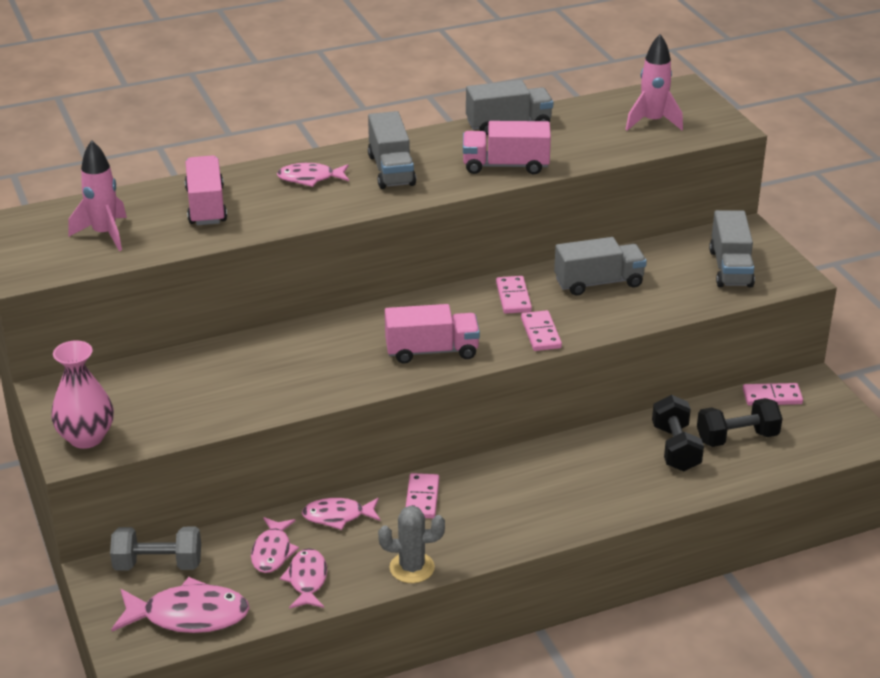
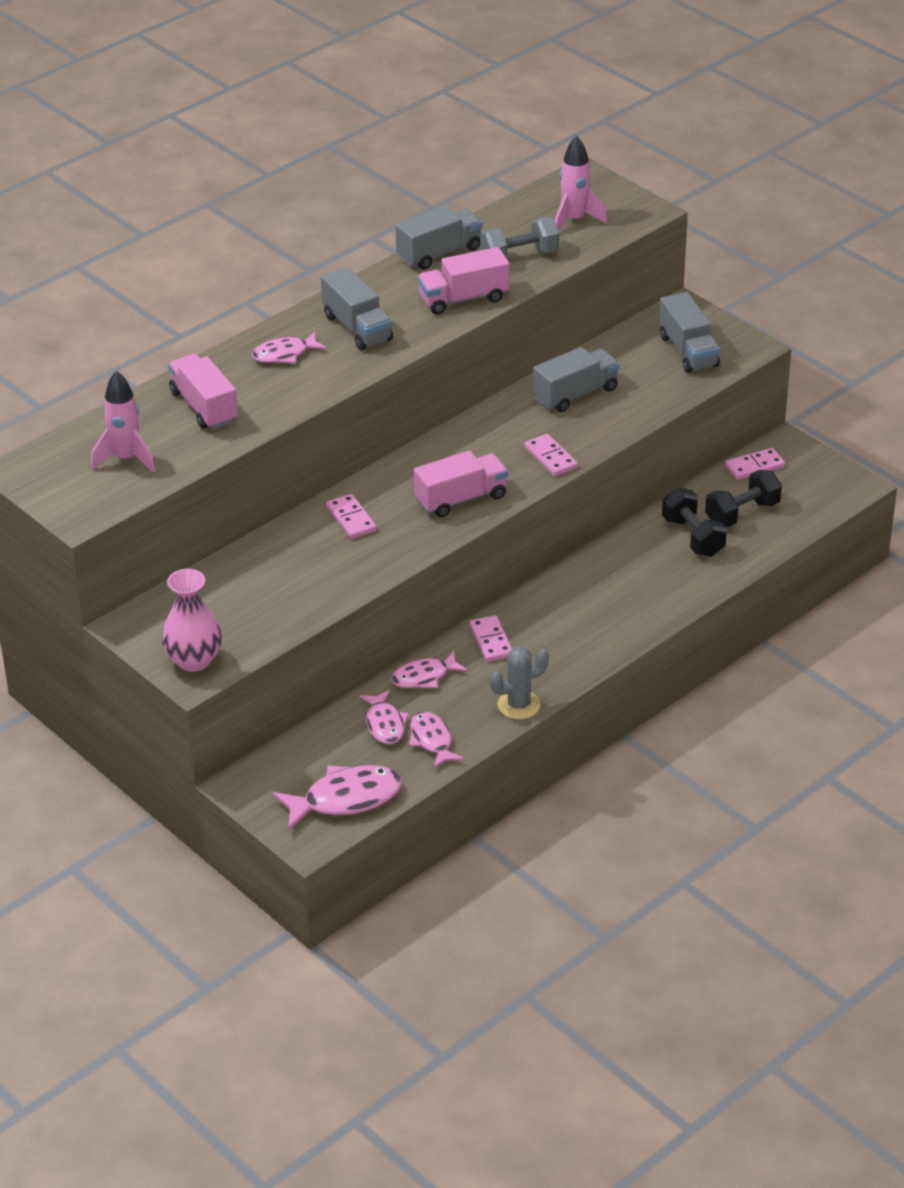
camera: 20 degrees left, 5 degrees up
(158, 564) = (287, 763): grey dumbbell -> grey dumbbell (519, 257)
(513, 297) = (505, 427): pink domino -> pink domino (351, 519)

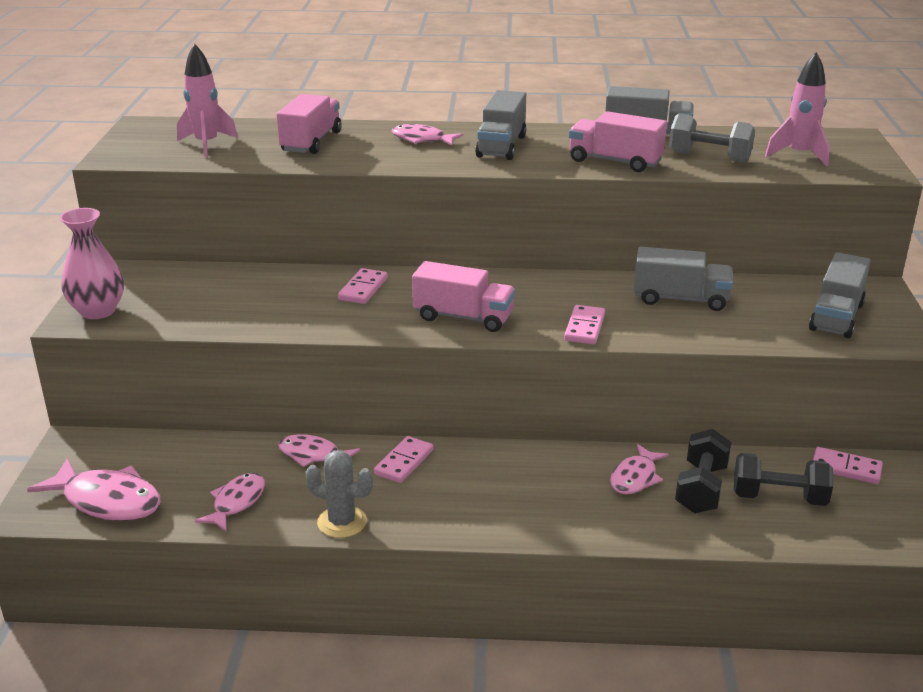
camera: 45 degrees right, 10 degrees down
(385, 724) = (228, 468): pink fish -> pink fish (635, 477)

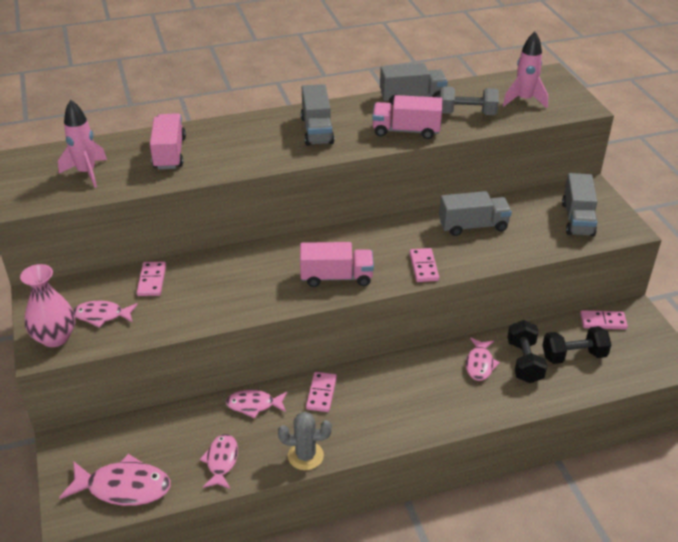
camera: 20 degrees left, 10 degrees up
(363, 289) = (249, 267): pink domino -> pink domino (152, 280)
(421, 139) = (253, 134): pink fish -> pink fish (102, 315)

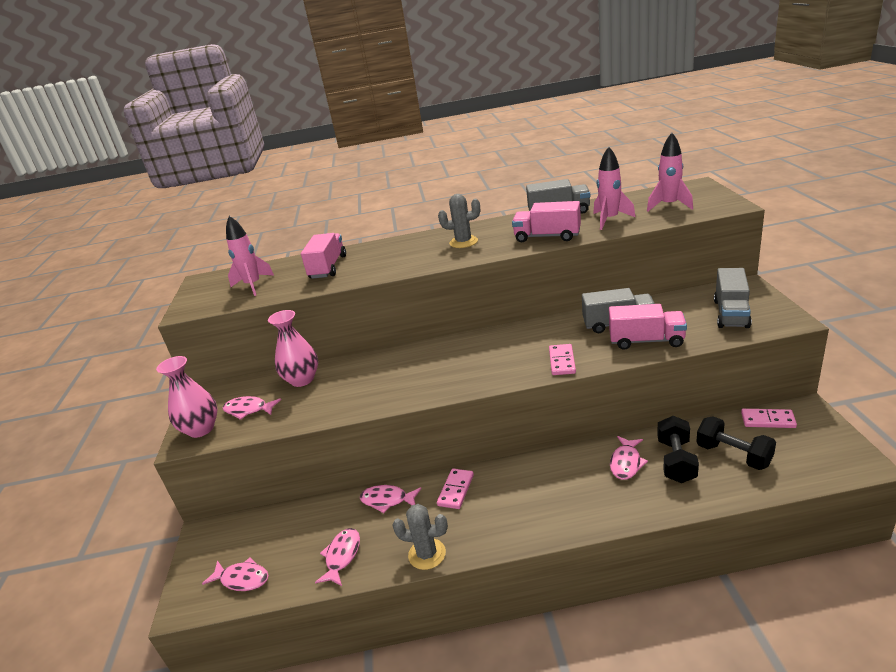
camera: 15 degrees right, 10 degrees down
(124, 487) = (242, 579): pink fish -> pink fish, size x0.63
(152, 280) = (302, 379): pink domino -> pink vase
(317, 130) = (463, 242): grey truck -> grey cactus
(336, 277) = (472, 373): pink truck -> pink truck (646, 341)
(467, 114) = (610, 220): grey dumbbell -> pink rocket
(573, 356) = (733, 455): black dumbbell -> black dumbbell turned 45 degrees clockwise

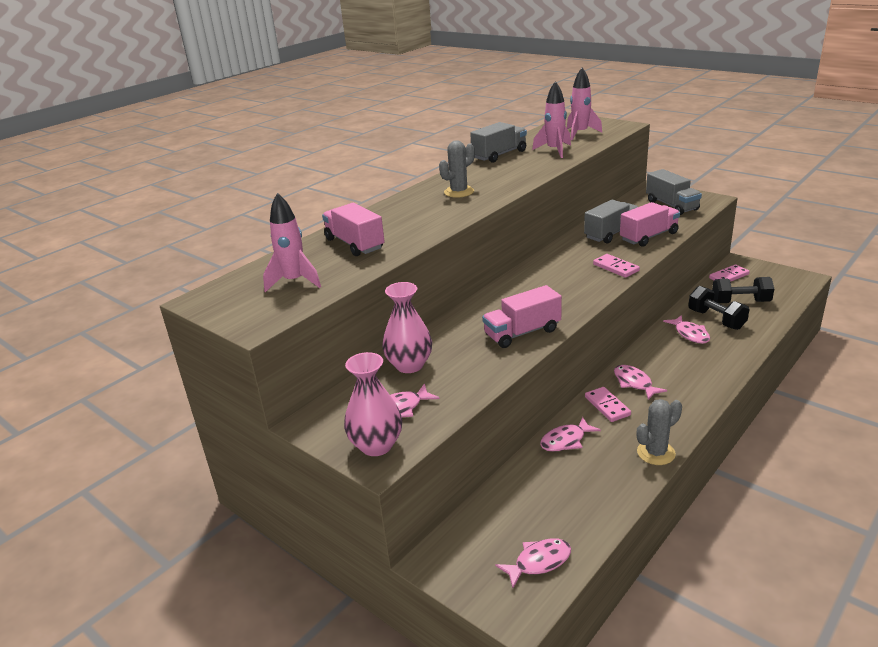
camera: 45 degrees left, 0 degrees up
(342, 556) = (596, 493): pink fish -> pink fish (634, 383)
(547, 236) = (528, 171): pink truck -> pink truck (522, 333)

